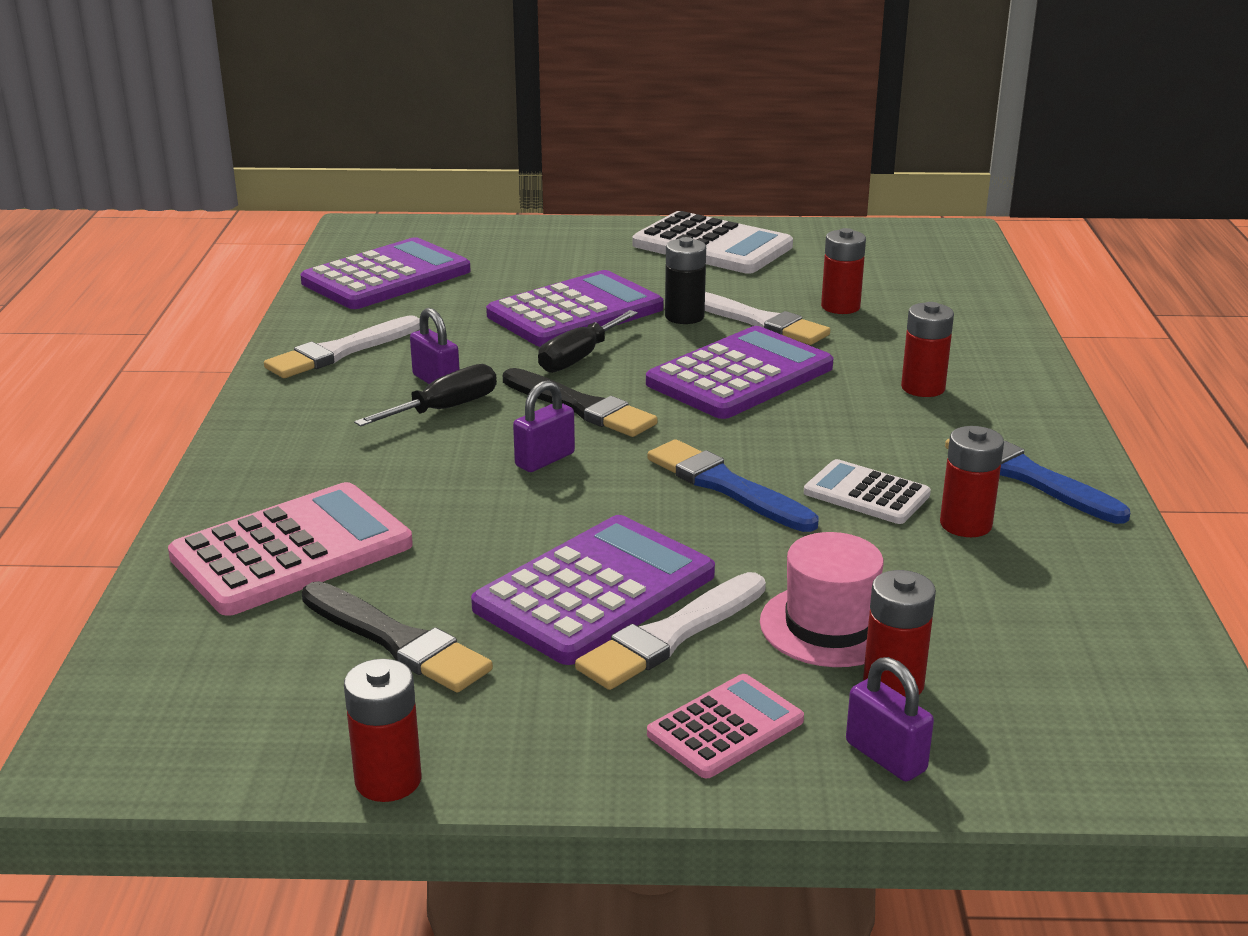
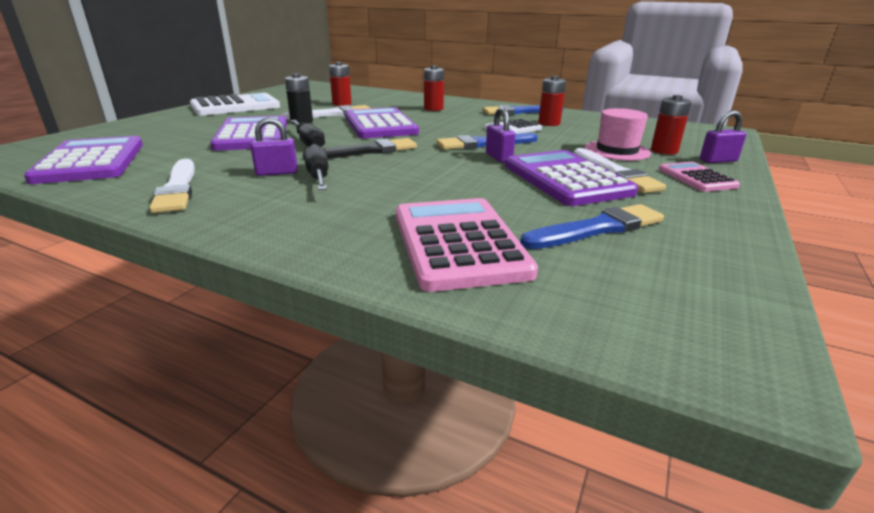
camera: 65 degrees left, 0 degrees up
(388, 780) = (754, 253): red battery -> none
(397, 641) = (597, 229): black brush -> blue brush
(545, 460) = (415, 166): purple padlock -> purple padlock (498, 157)

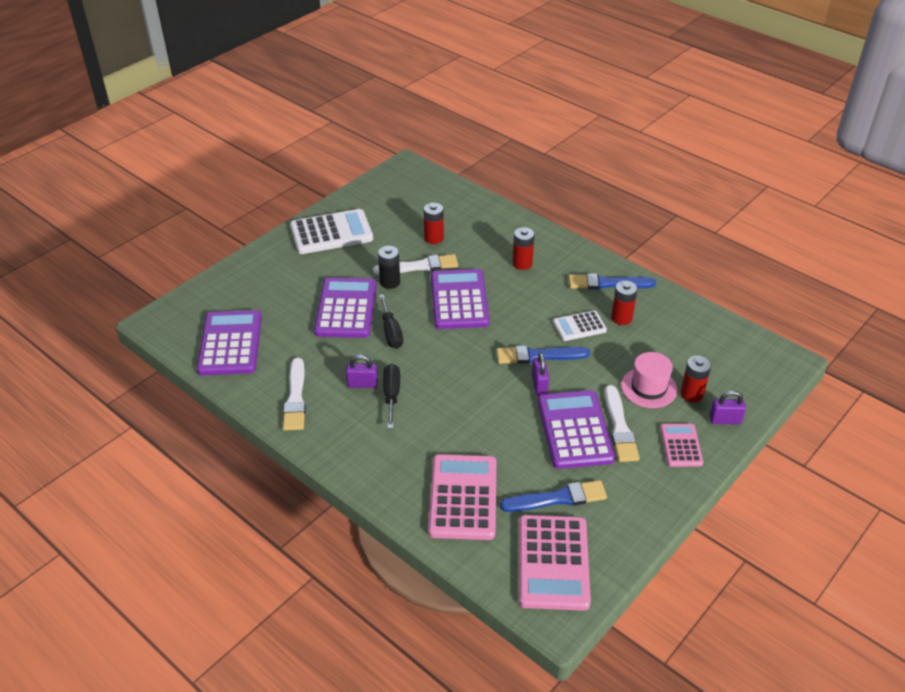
camera: 15 degrees right, 15 degrees up
(366, 151) = (435, 356): black brush -> none
(657, 292) = (553, 562): none -> pink calculator

